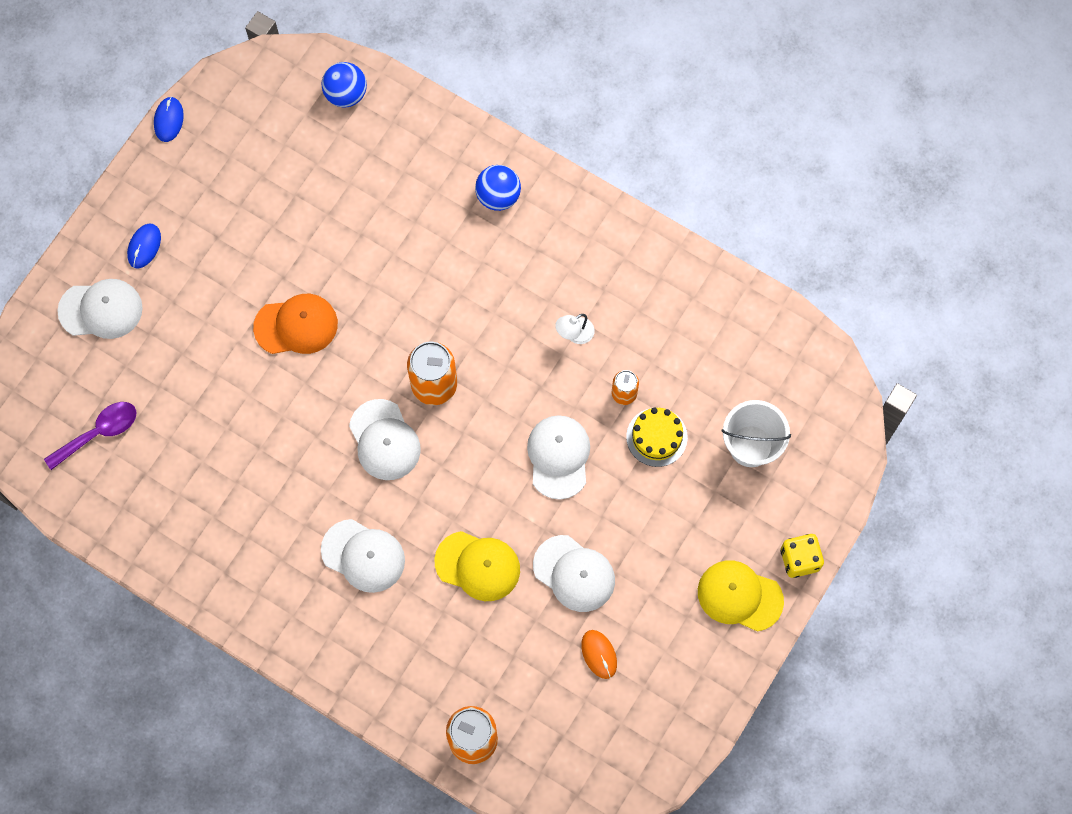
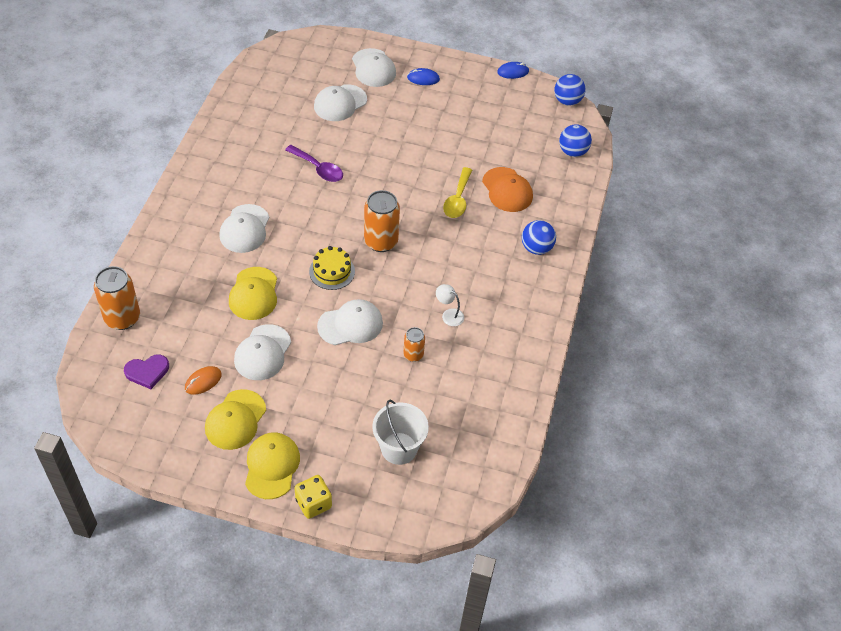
camera: 70 degrees right, 20 degrees down
(99, 432) = (292, 84): purple spoon -> purple spoon (318, 169)
(249, 67) = (567, 101): none -> blue ball
(296, 325) = (397, 161): orange cap -> orange cap (507, 190)
(384, 440) = (331, 223): white cap -> white cap (340, 103)
(389, 268) = (457, 199): none -> yellow spoon
(567, 720) = (147, 372): none -> purple heart
(656, 437) = (386, 383): yellow cake -> yellow cake (332, 271)
(665, 625) = (235, 420): none -> yellow cap

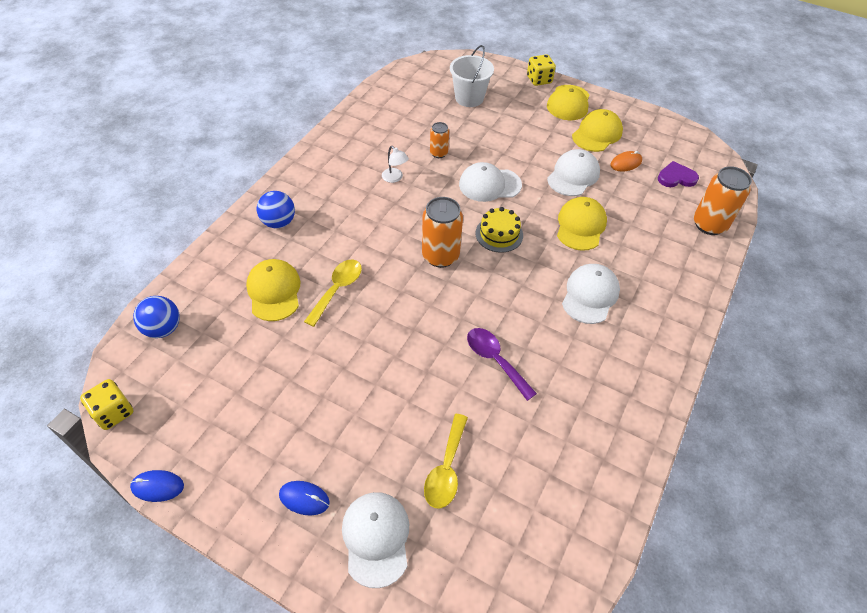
camera: 165 degrees left, 0 degrees up
(340, 103) = (446, 469): white cap -> yellow spoon
(507, 190) = (274, 291): orange cap -> yellow cap
(567, 101) = (113, 412): blue ball -> yellow dice

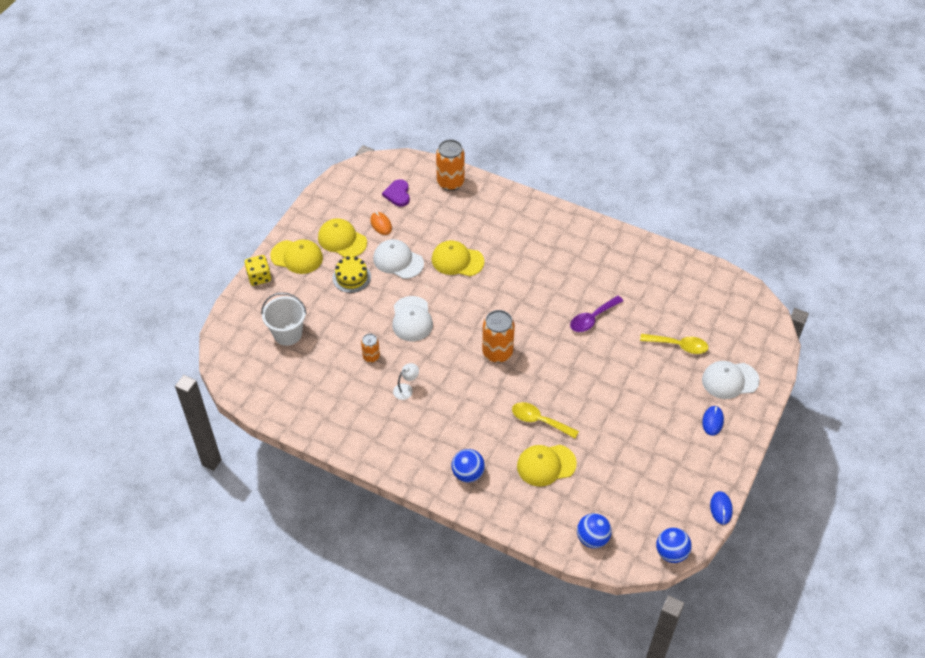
camera: 90 degrees left, 0 degrees up
(113, 412) = (671, 552): yellow dice -> blue ball
(499, 234) = (470, 314): yellow cake -> yellow cake (351, 277)
(590, 295) = (527, 260): white cap -> none

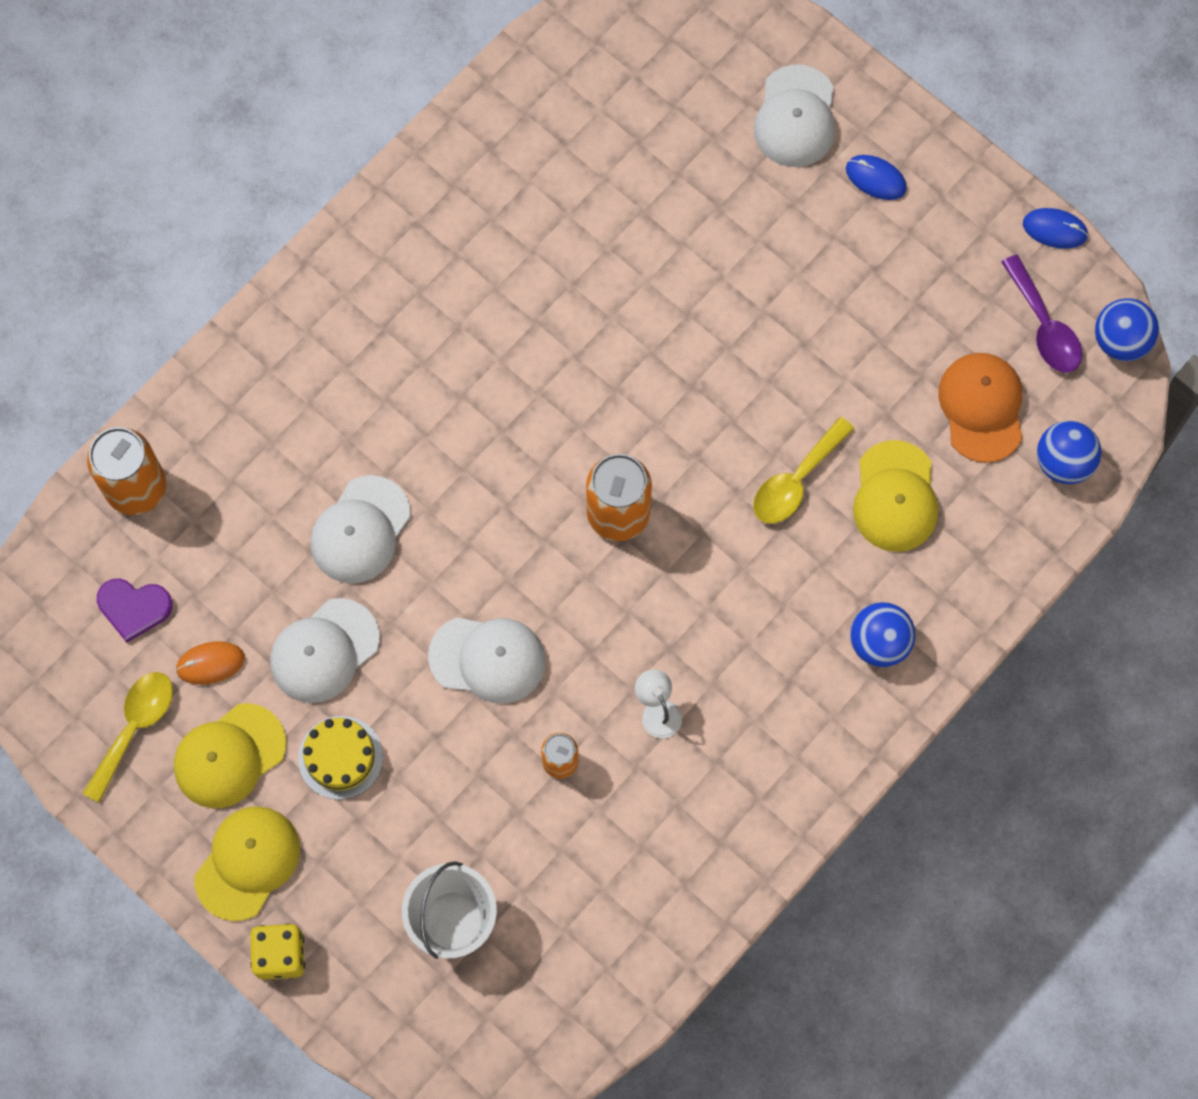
camera: 75 degrees left, 20 degrees up
(457, 260) = (360, 530): yellow cap -> white cap
(592, 318) = (586, 312): purple spoon -> purple spoon (1044, 326)
(608, 494) = (981, 407): none -> orange cap
(679, 346) = (694, 177): yellow spoon -> yellow spoon (135, 727)

